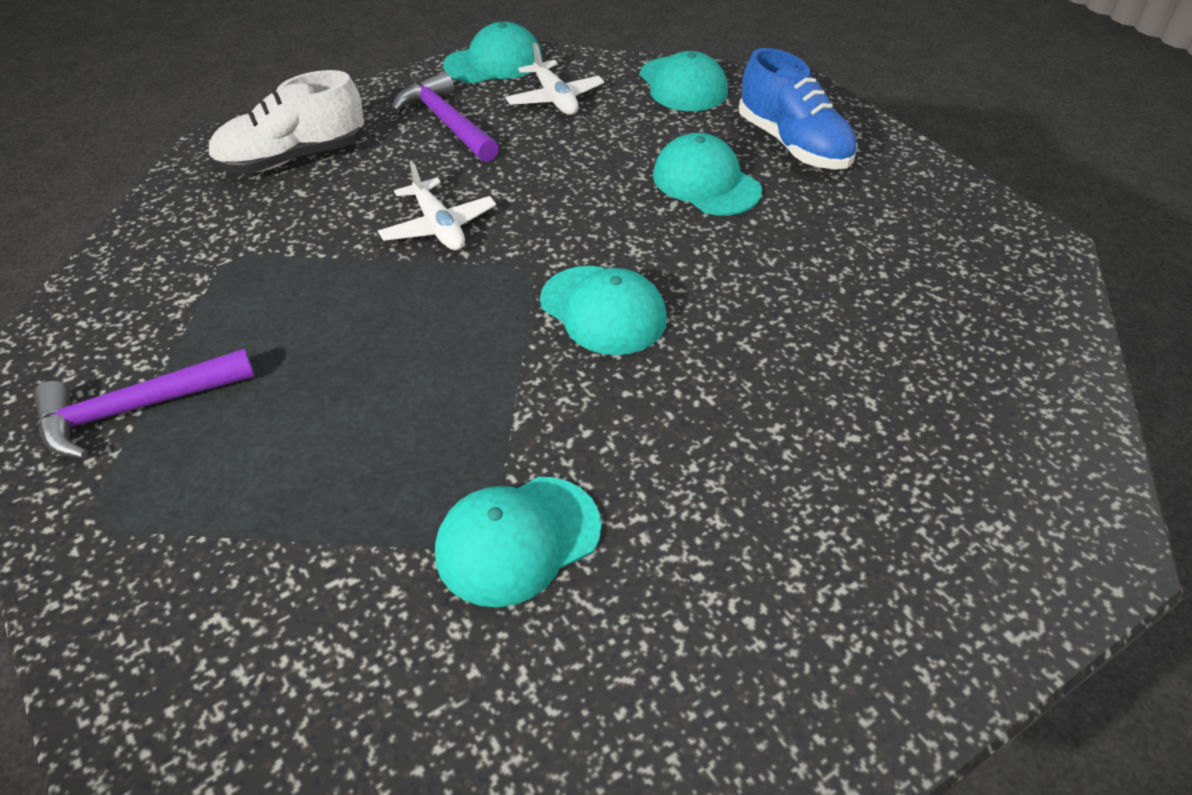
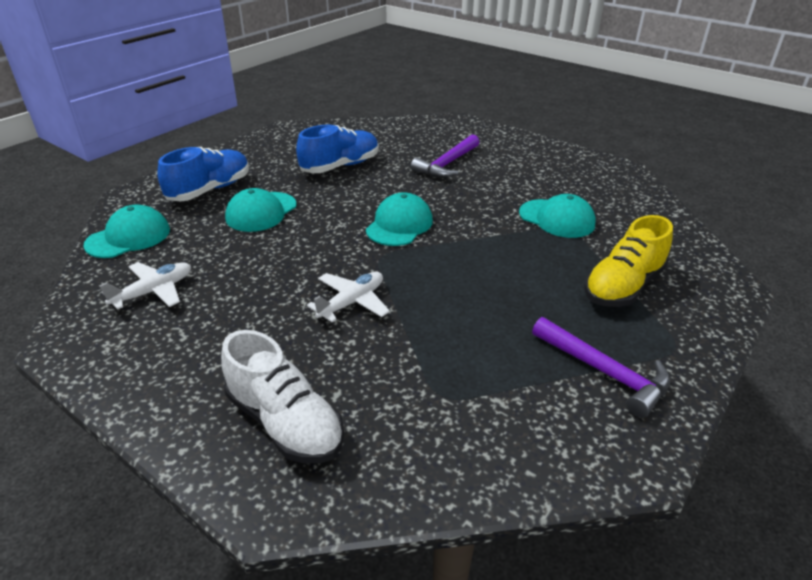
camera: 110 degrees left, 10 degrees down
(262, 532) = (623, 286): none -> yellow shoe
(446, 123) = (202, 341): purple hammer -> purple hammer (447, 164)
(494, 62) = (80, 343): turquoise cap -> none
(847, 284) = (340, 166): none -> blue shoe

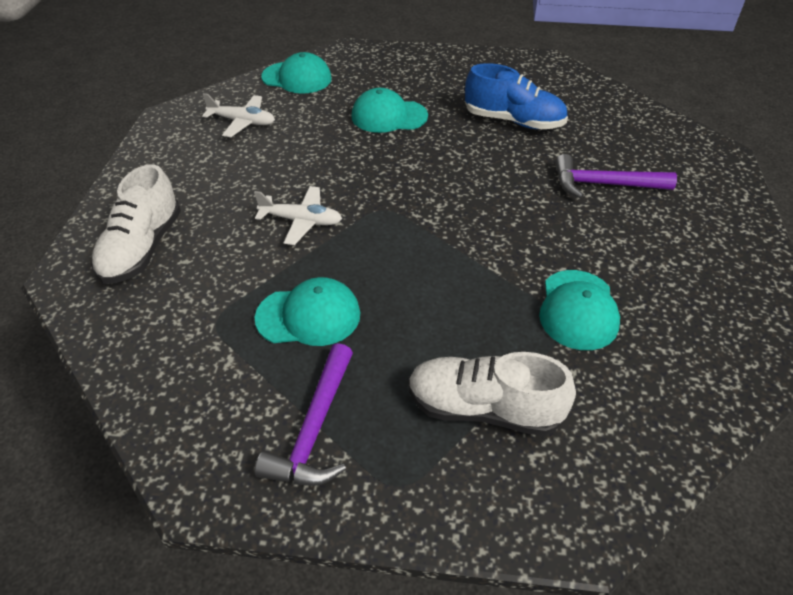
camera: 60 degrees right, 10 degrees up
(210, 190) = (395, 77): blue shoe -> none
(399, 225) = (446, 199): turquoise cap -> turquoise cap (308, 316)
(623, 286) = (484, 408): yellow shoe -> white shoe

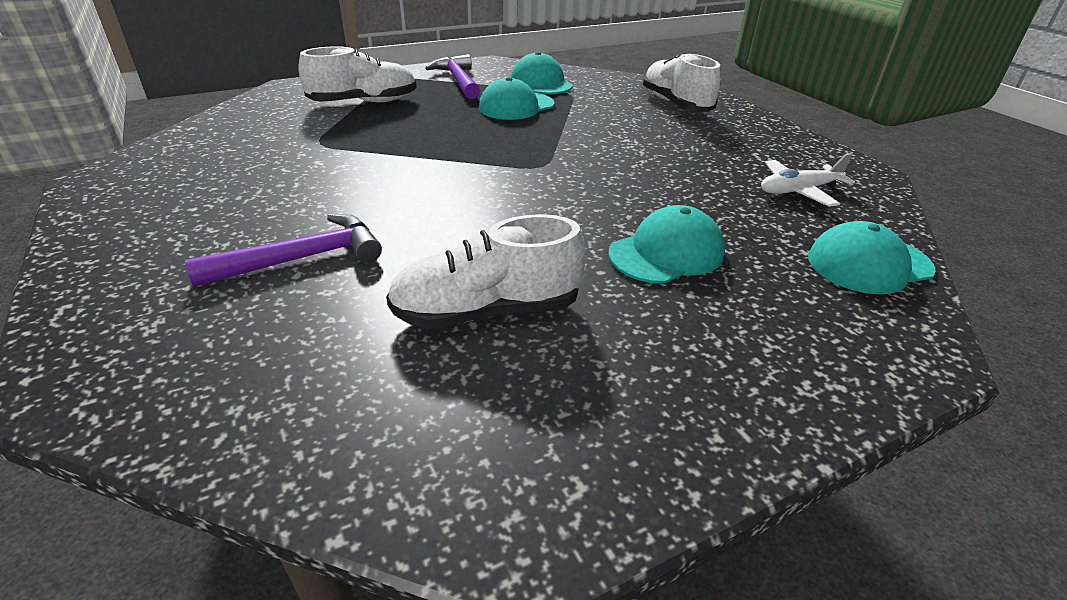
camera: 145 degrees right, 10 degrees down
(301, 221) = (597, 141): white plane -> none
(513, 121) = (487, 311): blue shoe -> white shoe
(578, 310) = (310, 152): turquoise cap -> turquoise cap (541, 82)

